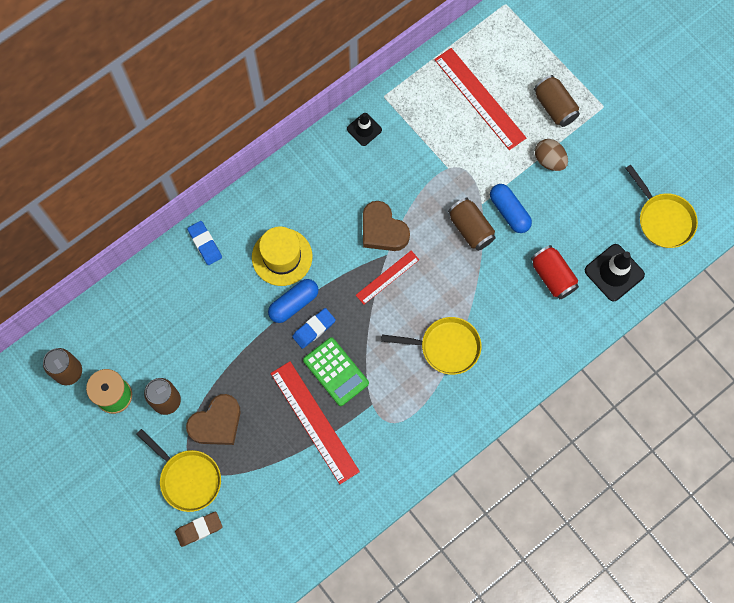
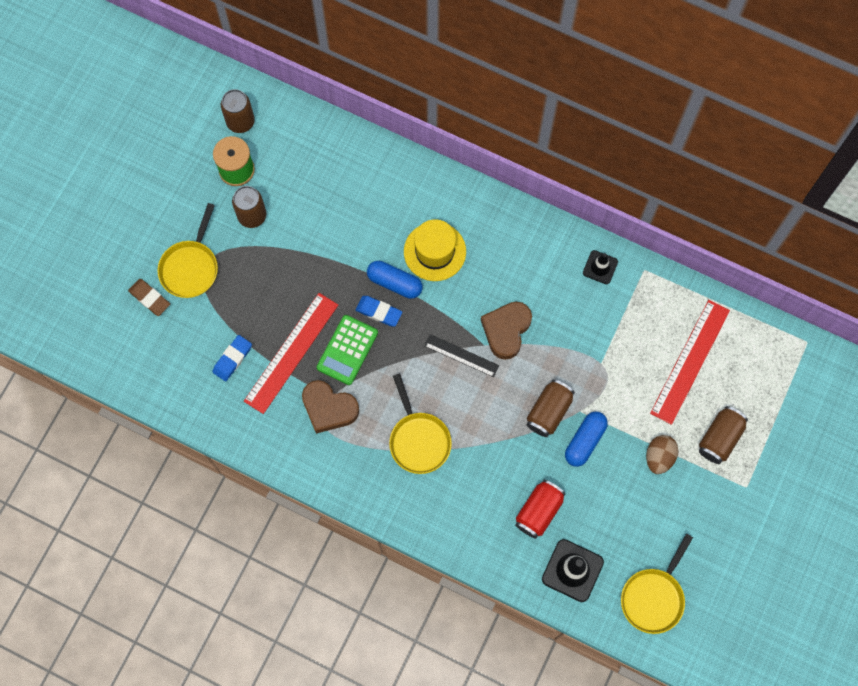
camera: 65 degrees right, 0 degrees up
(205, 244) = (414, 178): blue eraser -> blue eraser (232, 359)
(216, 423) = (251, 268): brown heart -> brown heart (329, 408)
(387, 277) = (461, 355): red ruler -> black ruler

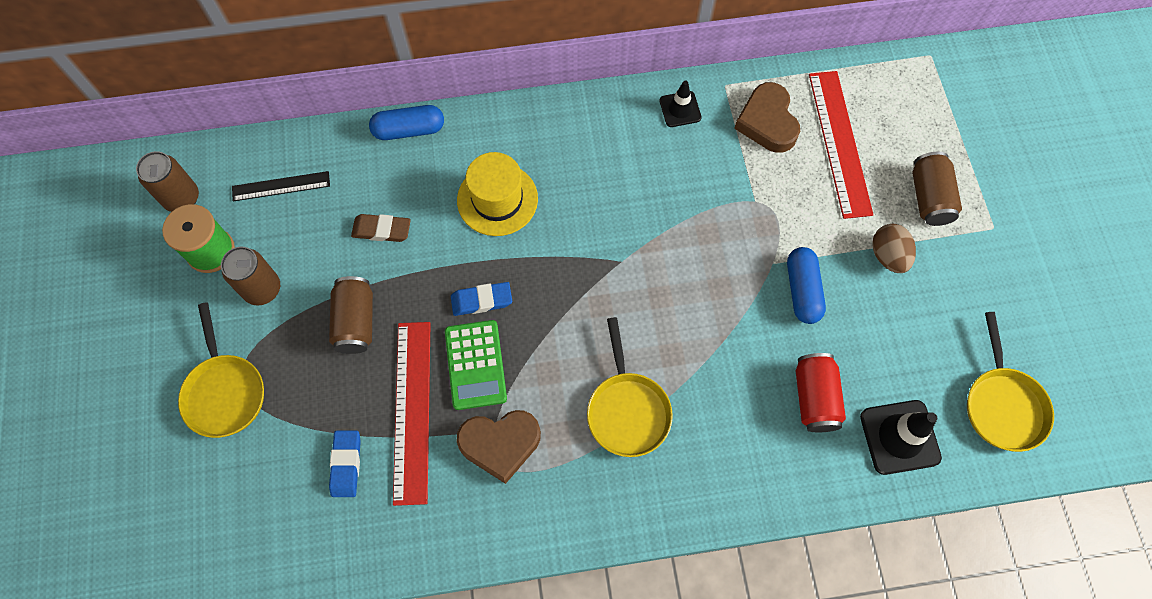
camera: 35 degrees left, 5 degrees down
(149, 298) = (195, 461): brown eraser -> brown eraser (382, 230)
(394, 283) = (477, 259): blue capsule -> blue capsule (409, 130)
(418, 440) = (627, 410): yellow pan -> yellow pan turned 45 degrees clockwise
(461, 355) = (606, 288): black ruler -> black ruler (281, 186)
(506, 330) = (633, 231): brown heart -> brown heart (767, 122)
(549, 412) = (742, 285): brown can -> brown can (356, 322)

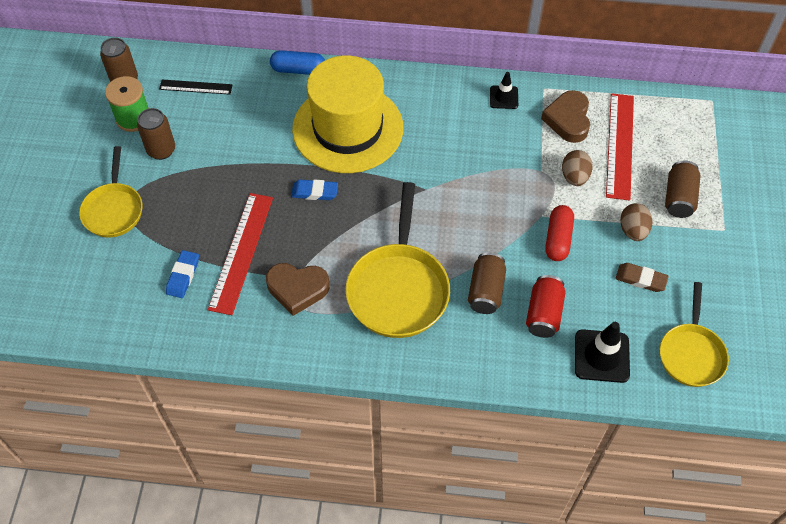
camera: 15 degrees right, 10 degrees down
(356, 322) = (220, 185): brown can -> brown can (486, 291)
(382, 230) = (258, 130): brown eraser -> brown eraser (640, 279)
(475, 365) = (296, 233): green calculator -> none
(497, 199) = (348, 128): yellow hat -> yellow hat, size x1.80
(627, 410) = (398, 289): yellow pan -> yellow pan, size x1.58
(797, 199) = (574, 177): none -> brown egg
(802, 290) = (558, 239): blue capsule -> red capsule

